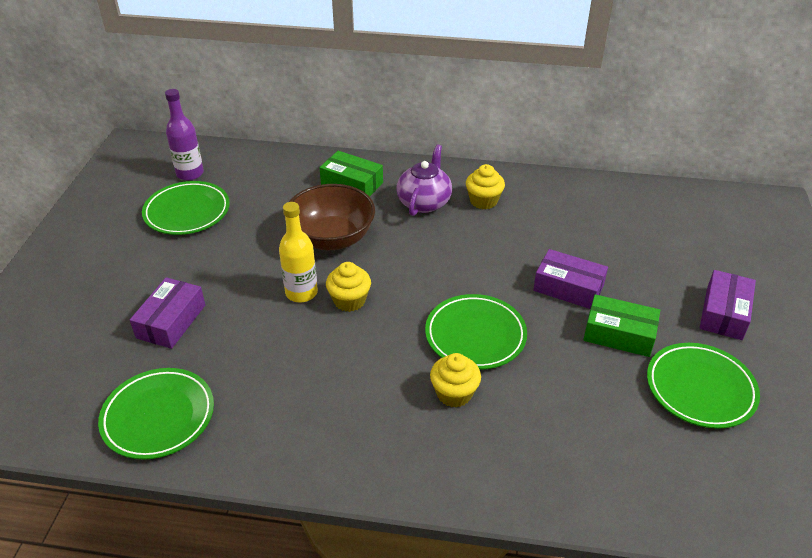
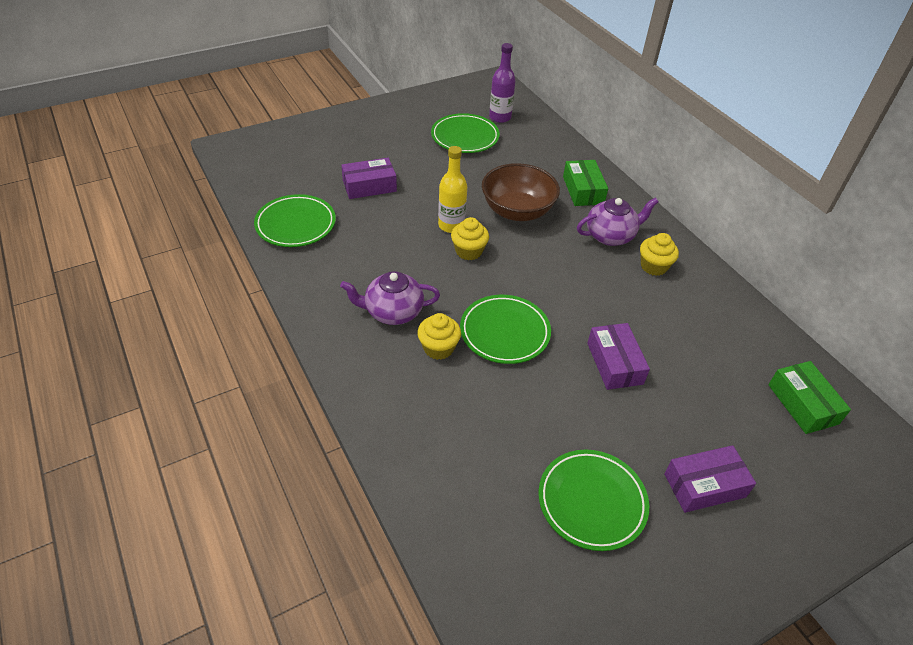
camera: 50 degrees right, 5 degrees up
(375, 402) = (393, 312): none -> purple teapot
(619, 334) = (597, 419): green box -> green box (802, 404)

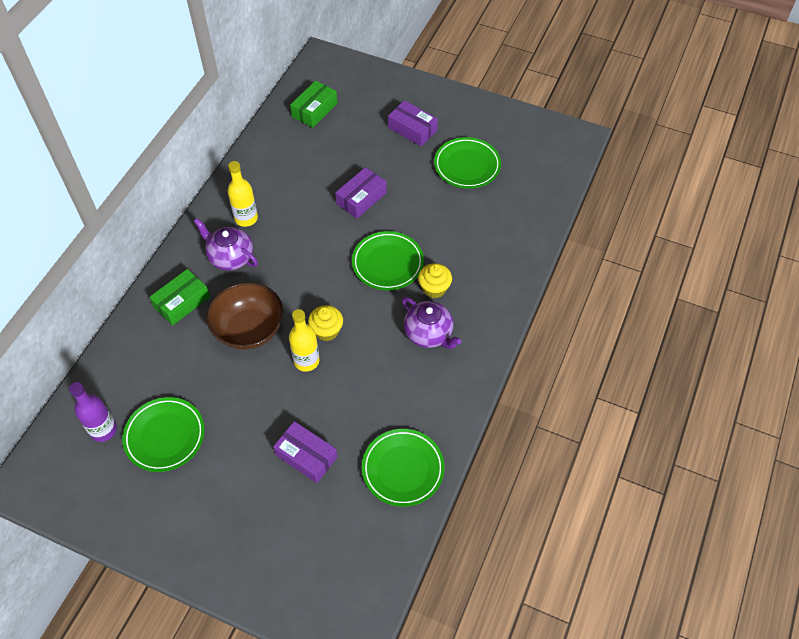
camera: 125 degrees left, 10 degrees up
(653, 266) = (246, 218): yellow cupcake -> yellow bottle

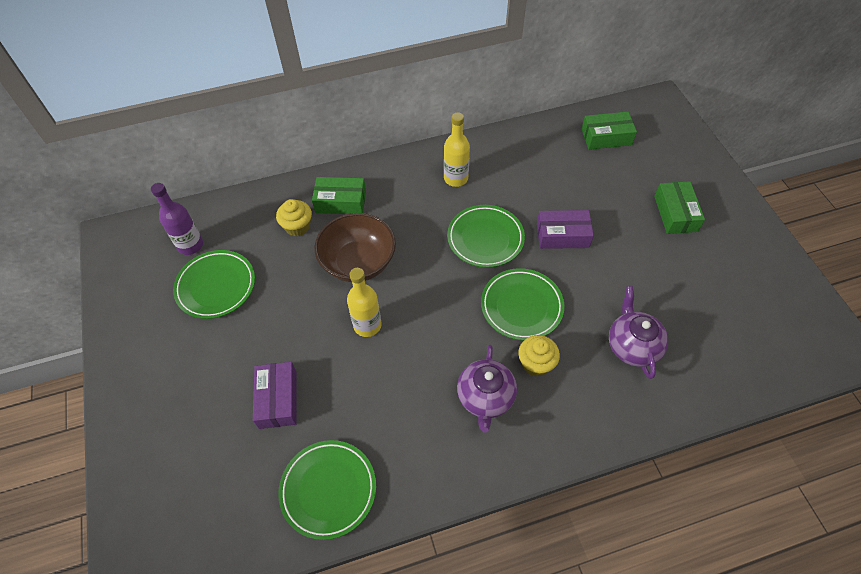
camera: 50 degrees right, 0 degrees up
(230, 257) = (410, 198): purple teapot -> purple teapot (632, 346)
(327, 331) = (410, 316): yellow cupcake -> yellow cupcake (297, 226)
(412, 129) = (675, 213): purple box -> green box
(467, 166) = (692, 284): green plate -> green plate (485, 238)

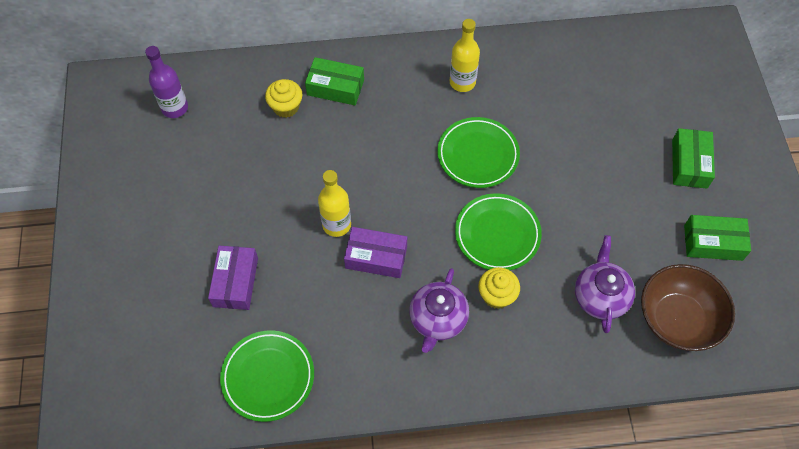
camera: 10 degrees right, 5 degrees up
(216, 286) = (194, 156): green plate -> none
(358, 262) = (341, 157): brown bowl -> brown bowl (677, 319)
(562, 235) = (560, 166): purple box -> purple box (376, 257)
(606, 137) = (639, 62): green box -> green box (713, 242)

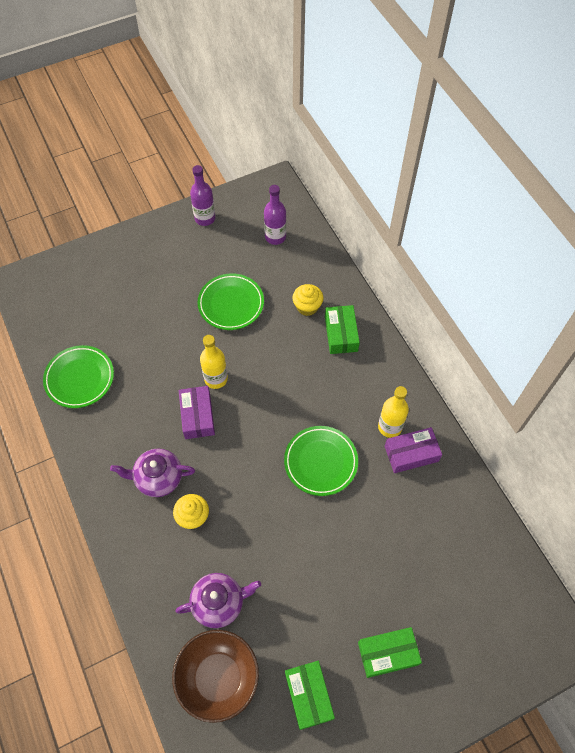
camera: 70 degrees right, 0 degrees up
(104, 172) = (205, 218): none -> purple bottle
(235, 282) = (146, 330): purple box -> purple box (411, 453)
(497, 234) = (249, 500): green plate -> green plate (231, 304)

